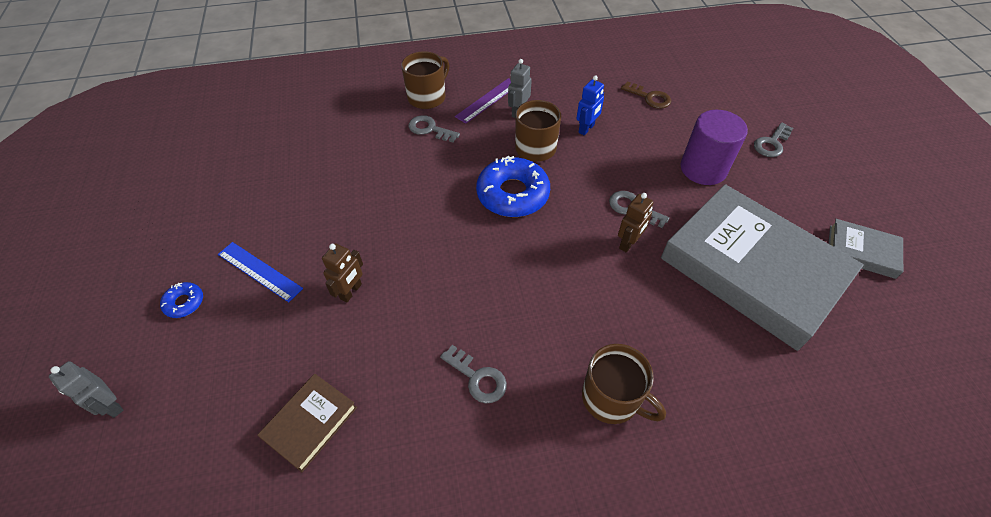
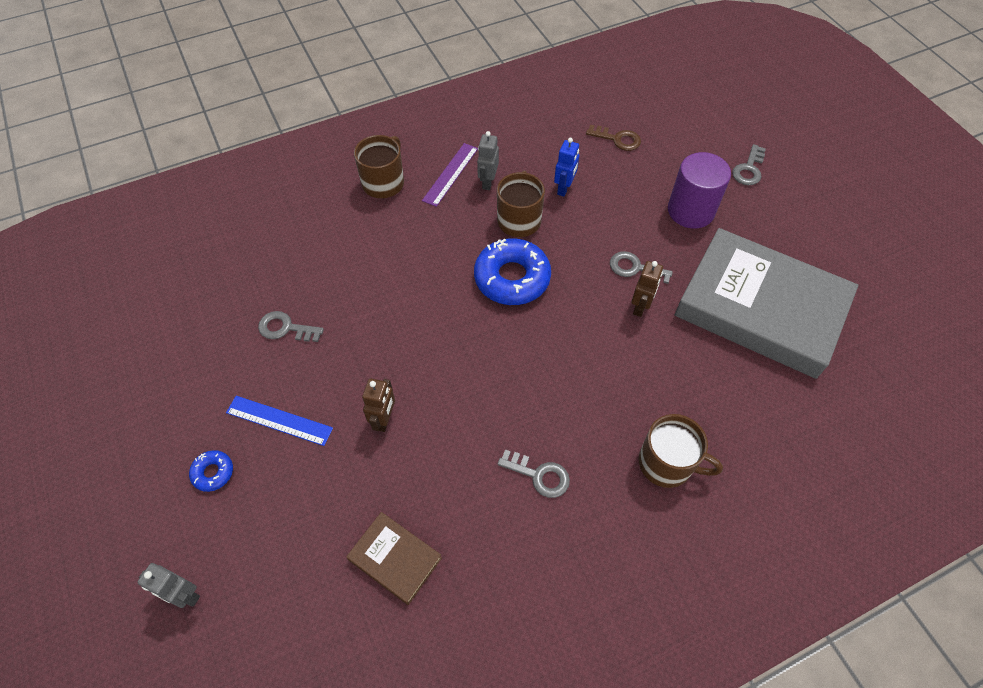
camera: 15 degrees left, 5 degrees up
(310, 423) = (395, 559): brown book -> brown book turned 75 degrees counterclockwise
(429, 129) = (400, 221): grey key -> grey key (285, 328)
(861, 251) = (852, 268): grey book -> none

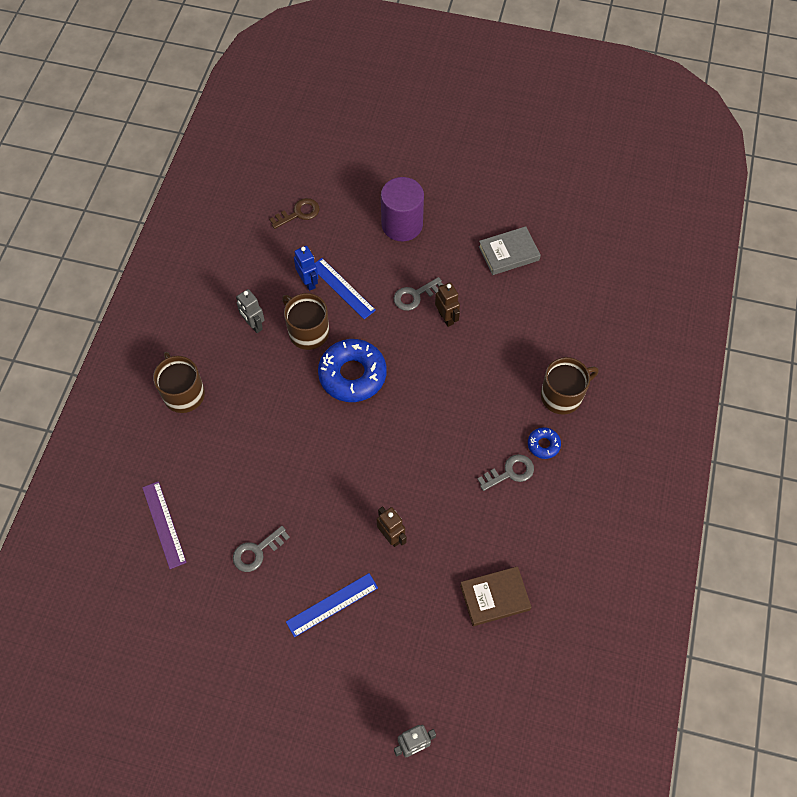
camera: 50 degrees left, 5 degrees up
(213, 472) = (336, 674): blue donut -> blue donut (543, 444)
(450, 174) = (221, 343): purple ruler -> purple ruler (164, 524)
(584, 214) = (342, 288): none -> blue ruler
(749, 169) = (402, 162): grey key -> none
(760, 308) = (508, 253): grey book -> grey book, size x0.43

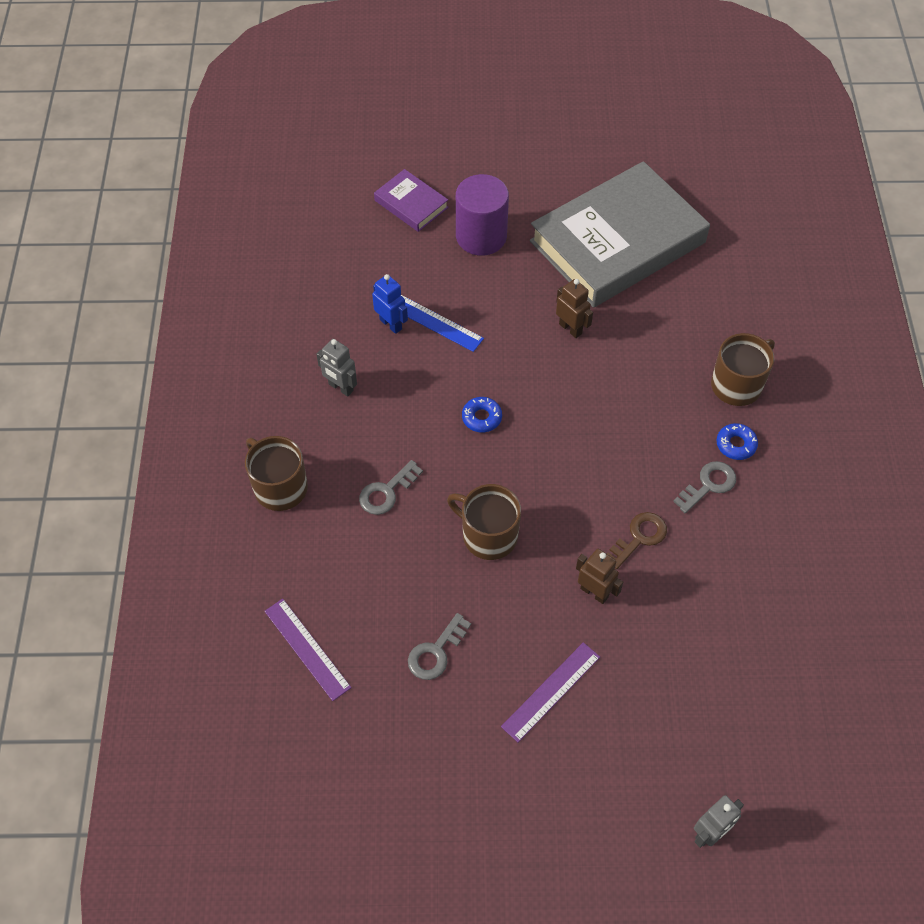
camera: 15 degrees left, 5 degrees down
(298, 213) = (352, 249): brown key -> brown key (639, 537)
(308, 332) = (410, 381): brown mug -> brown mug (488, 535)
(332, 604) = (551, 691): blue ruler -> purple ruler
(352, 375) = (481, 417): blue donut -> blue donut, size x0.47
(356, 185) = (411, 204): none -> purple book
(414, 296) = (524, 312): grey key -> grey key (386, 492)
(495, 597) = (743, 632): brown book -> none
(508, 253) = (617, 242): grey book -> grey book, size x2.31

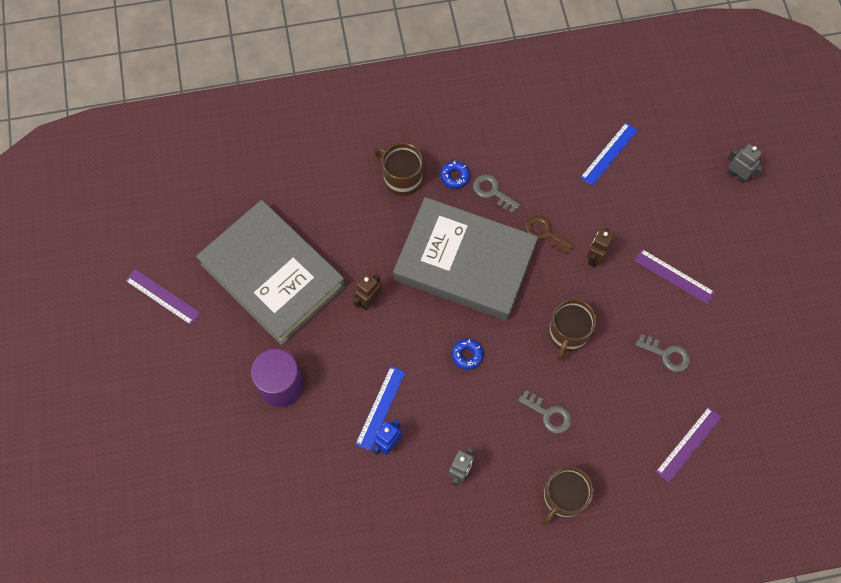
camera: 100 degrees left, 10 degrees up
(411, 204) = (251, 453): purple book -> none
(605, 146) = (162, 297): none -> purple ruler
(607, 435) = (465, 262): none -> grey book
(760, 648) = (609, 154): none -> blue ruler

